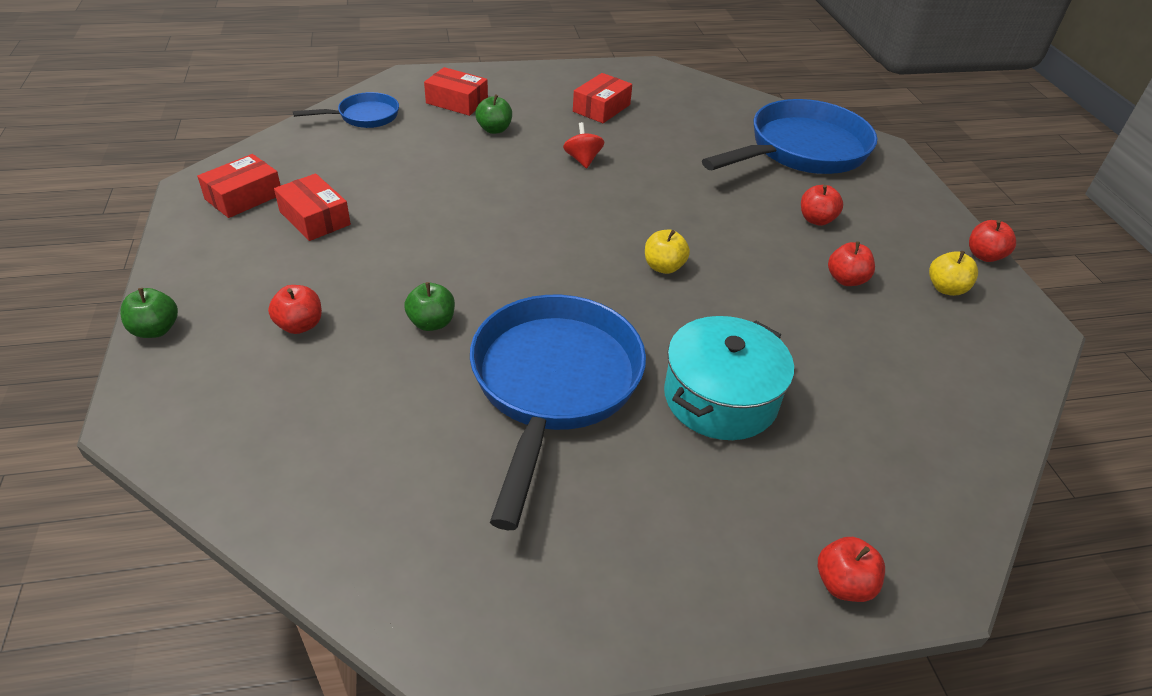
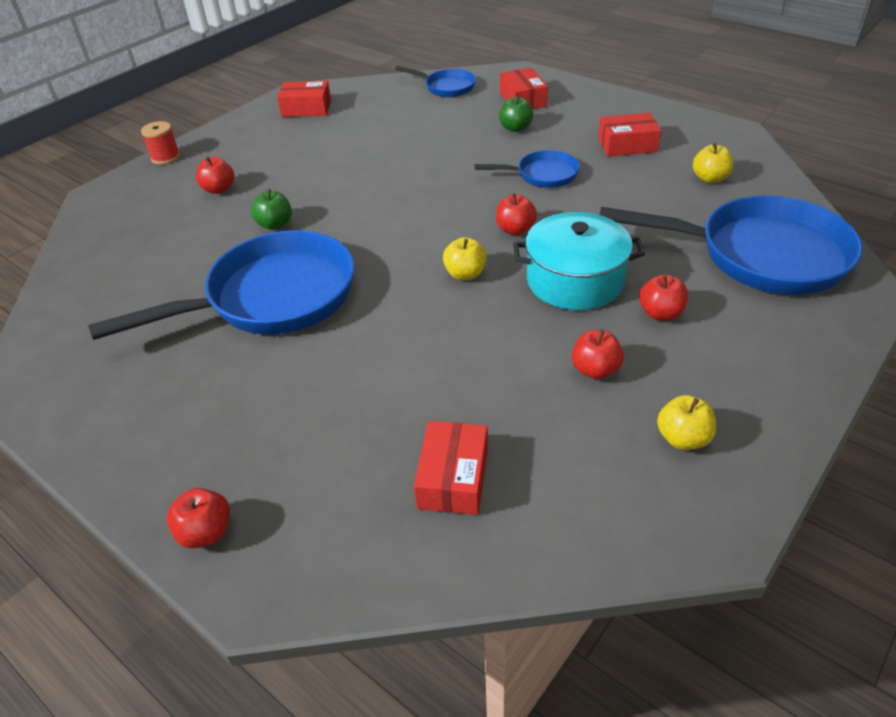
camera: 55 degrees right, 0 degrees up
(155, 330) = (166, 157): green apple -> red spool
(315, 218) = (319, 136): red box -> red box (453, 478)
(582, 160) = (542, 175): red spinning top -> blue pan
(693, 110) = (709, 178): none -> yellow apple
(720, 398) = (345, 375): turquoise pot -> turquoise pot (575, 280)
(984, 256) = (790, 443): red apple -> red apple (515, 230)

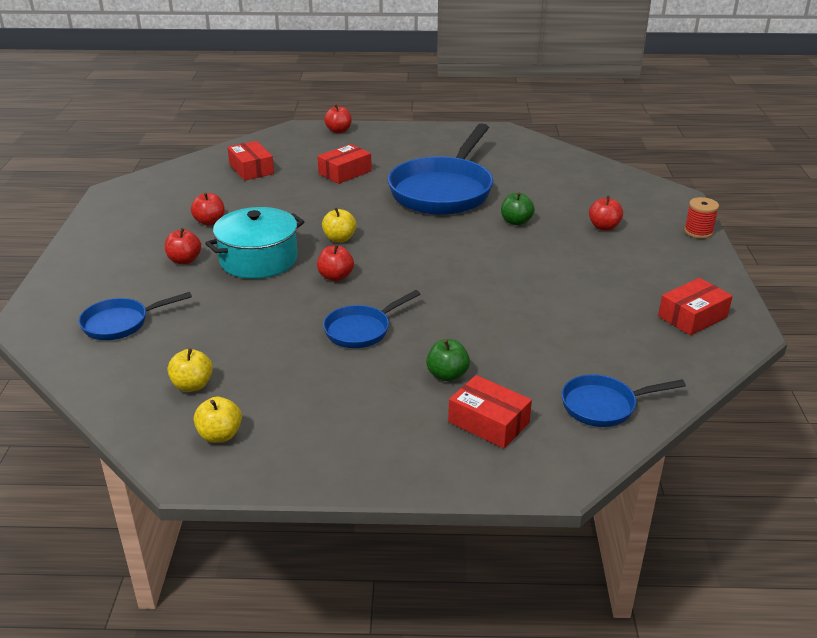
camera: 140 degrees right, 10 degrees down
(627, 145) = (305, 397): red box -> red box (345, 172)
(682, 438) = (144, 212): yellow apple -> yellow apple (220, 435)
(760, 255) = (121, 323): blue pan -> blue pan, size x0.49

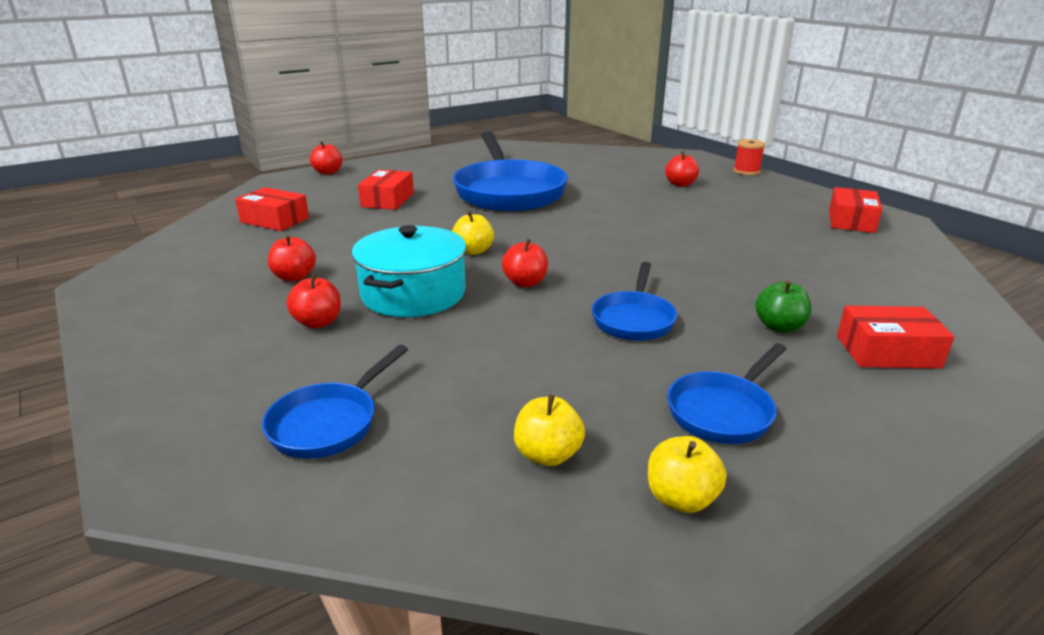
camera: 35 degrees left, 5 degrees down
(516, 222) = (609, 197): green apple -> none
(604, 406) = (930, 301): blue pan -> blue pan (723, 411)

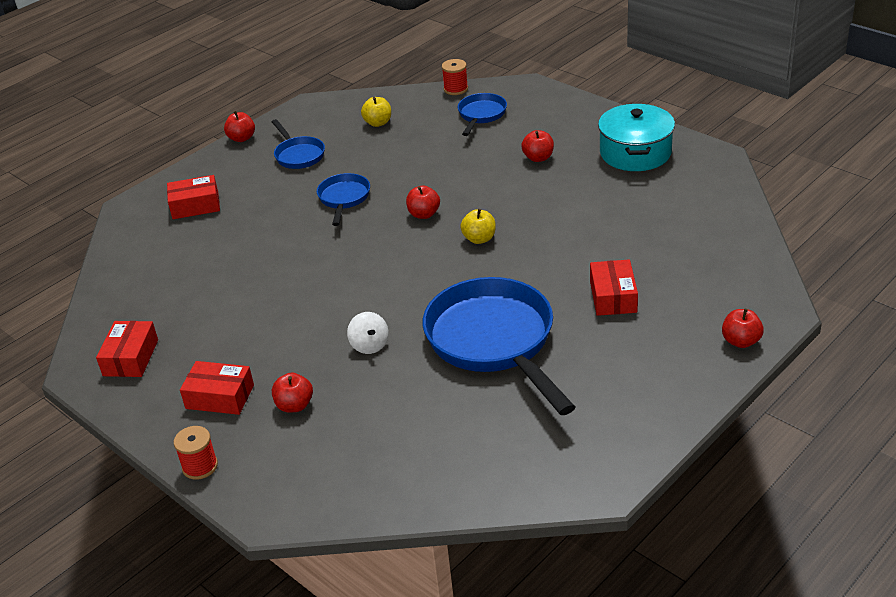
camera: 170 degrees right, 10 degrees up
(274, 220) = (687, 242): red box -> red box (220, 397)
(294, 277) = (592, 186): red apple -> red apple (242, 138)
(320, 519) = (456, 89): none -> red spool
(413, 294) = (496, 189): turquoise pot -> turquoise pot (635, 153)
(616, 202) = (369, 345): none -> white spinning top
(681, 498) = (322, 120): yellow apple -> none
(723, 411) = (298, 155): blue pan -> blue pan turned 120 degrees clockwise
(779, 327) = (252, 211): green apple -> none

